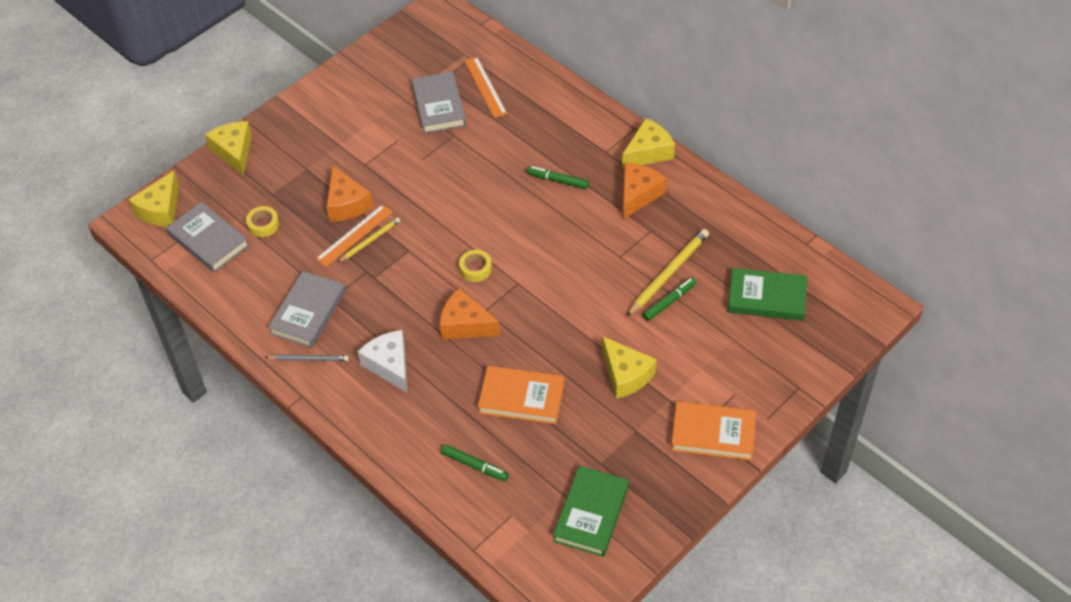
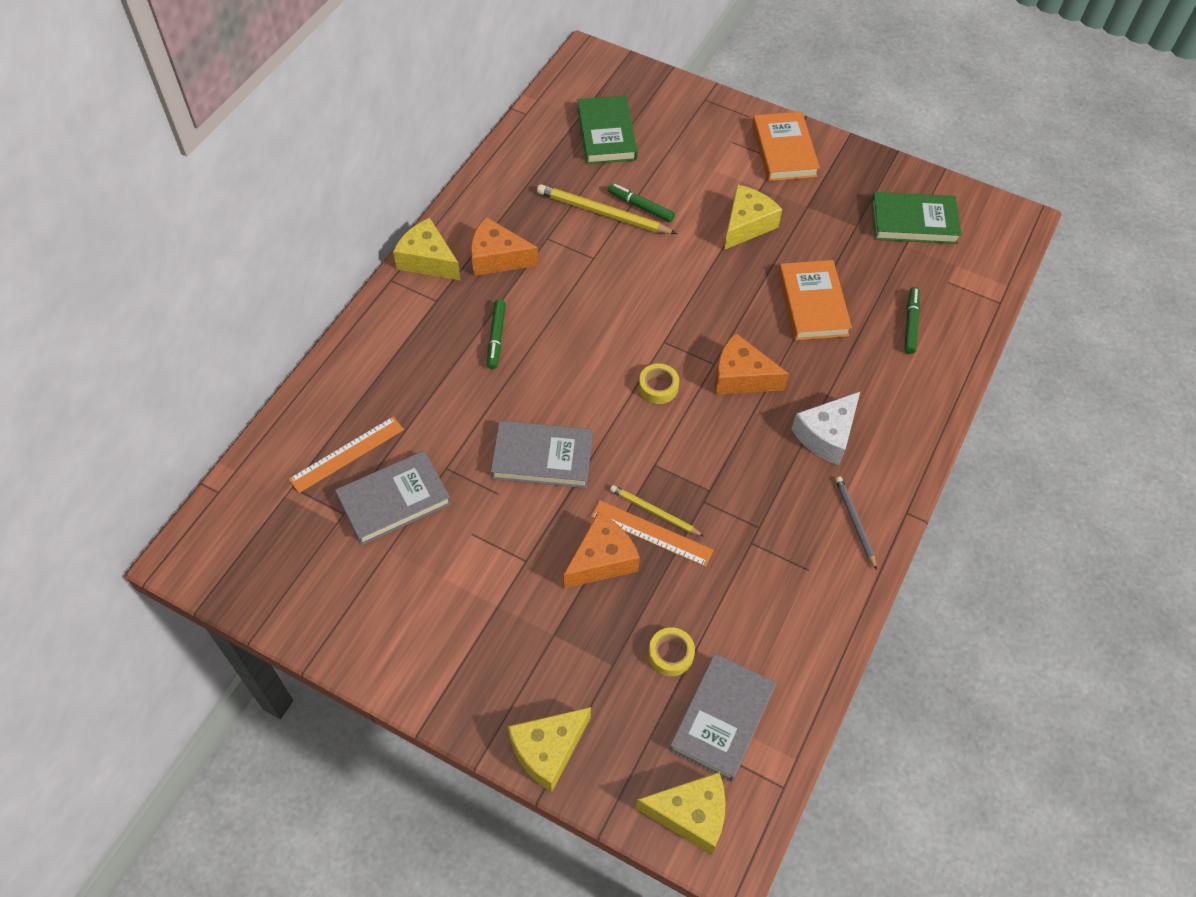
camera: 110 degrees left, 5 degrees up
(308, 312) = (789, 547): grey book -> grey book (542, 457)
(465, 325) = (741, 377): orange cheese -> orange cheese turned 105 degrees clockwise

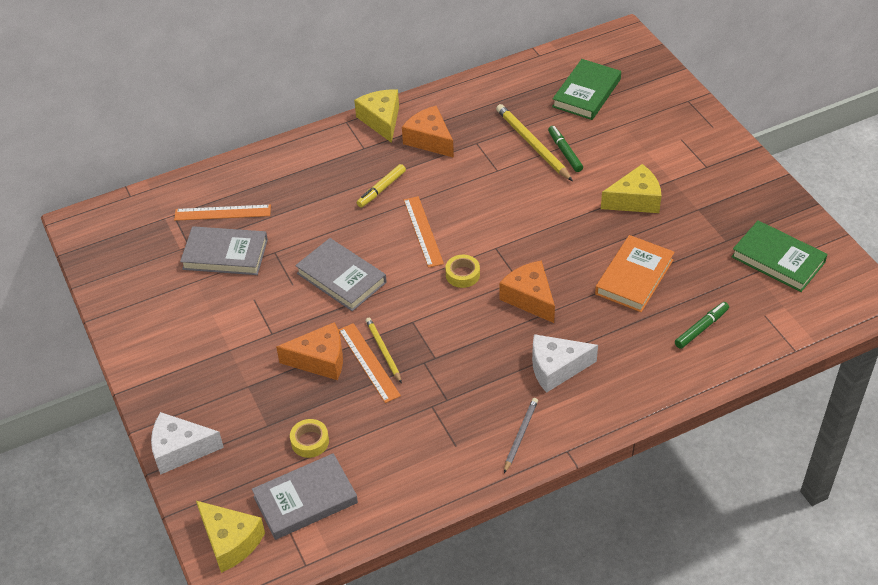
camera: 40 degrees right, 10 degrees down
(496, 337) = (381, 189): green marker -> yellow marker
(548, 750) = (180, 450): yellow cheese -> white cheese
(579, 361) = (423, 231): none -> orange ruler
(784, 150) = (717, 162): orange book -> none

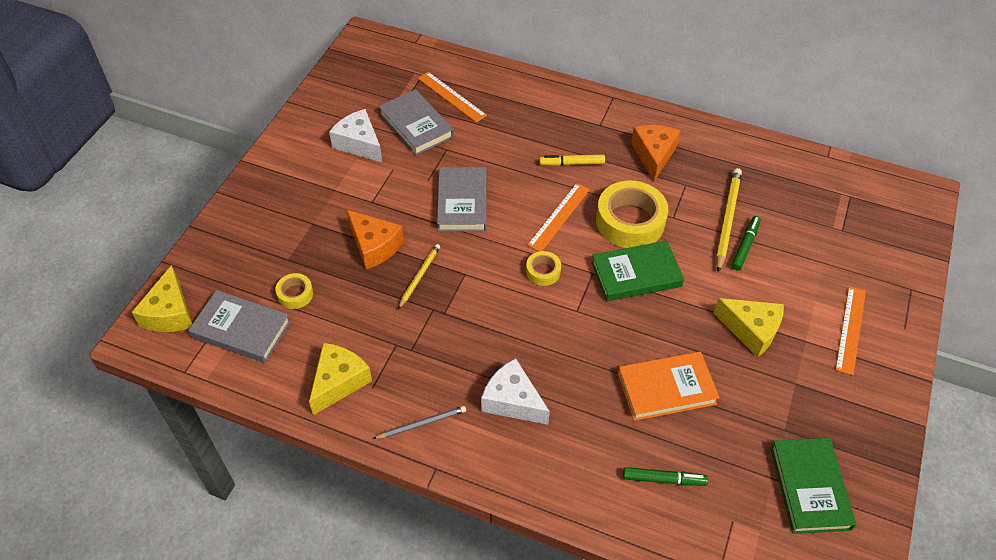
camera: 45 degrees right, 5 degrees up
(180, 450) = (224, 228): white cheese -> white cheese (359, 144)
(368, 362) = (400, 275): orange ruler -> orange ruler (850, 329)
(381, 120) = (638, 115): yellow cheese -> yellow cheese (339, 382)
(474, 195) = (630, 221): none -> yellow tape
(529, 298) = (566, 331): orange cheese -> none
(586, 93) = (827, 214): green book -> green book (636, 274)

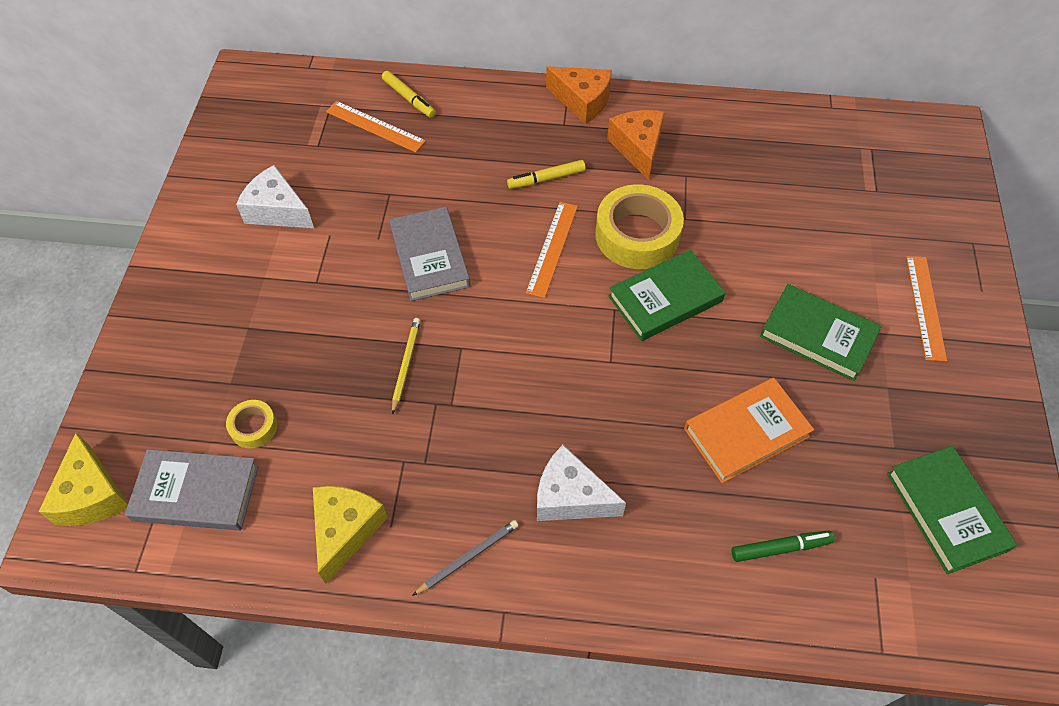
camera: 15 degrees left, 5 degrees up
(374, 246) = (337, 339): orange cheese -> orange cheese (582, 101)
(416, 125) = (342, 172): grey book -> none
(484, 81) = (409, 98): none -> yellow marker
(543, 271) = (555, 322): yellow tape -> none
(727, 219) = (746, 207): yellow pencil -> none
(745, 246) = (777, 234): green marker -> none
(751, 330) = (817, 335): yellow cheese -> green book

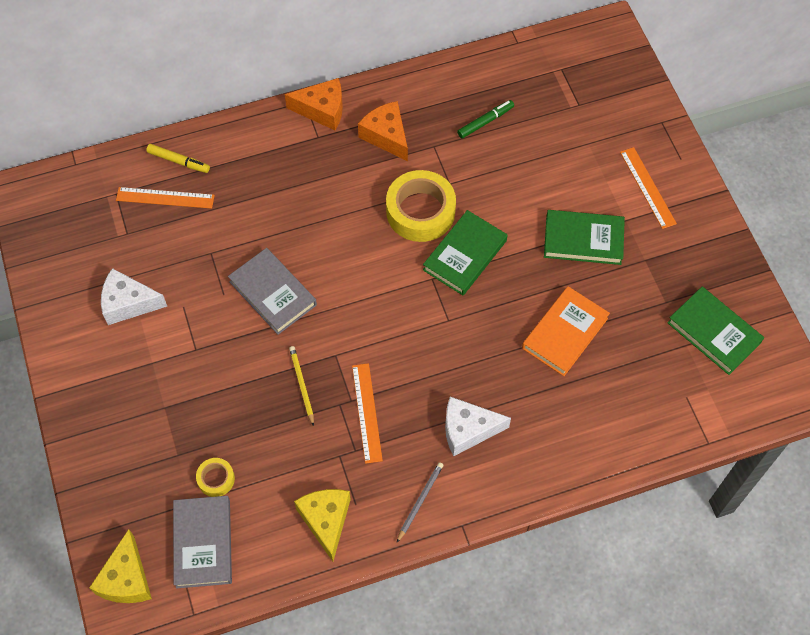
camera: 25 degrees left, 5 degrees up
(92, 495) = (126, 579): yellow cheese -> yellow cheese turned 45 degrees clockwise
(196, 492) = (203, 543): grey book -> grey book turned 75 degrees counterclockwise
(546, 179) = (328, 191): yellow marker -> none
(552, 248) = (362, 248): orange ruler -> orange ruler (366, 412)
(780, 548) = (620, 403): green marker -> green marker (485, 122)

